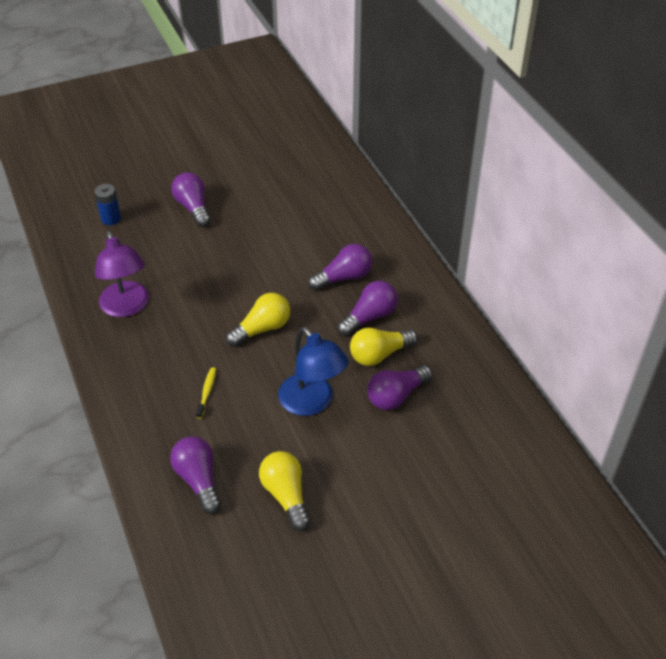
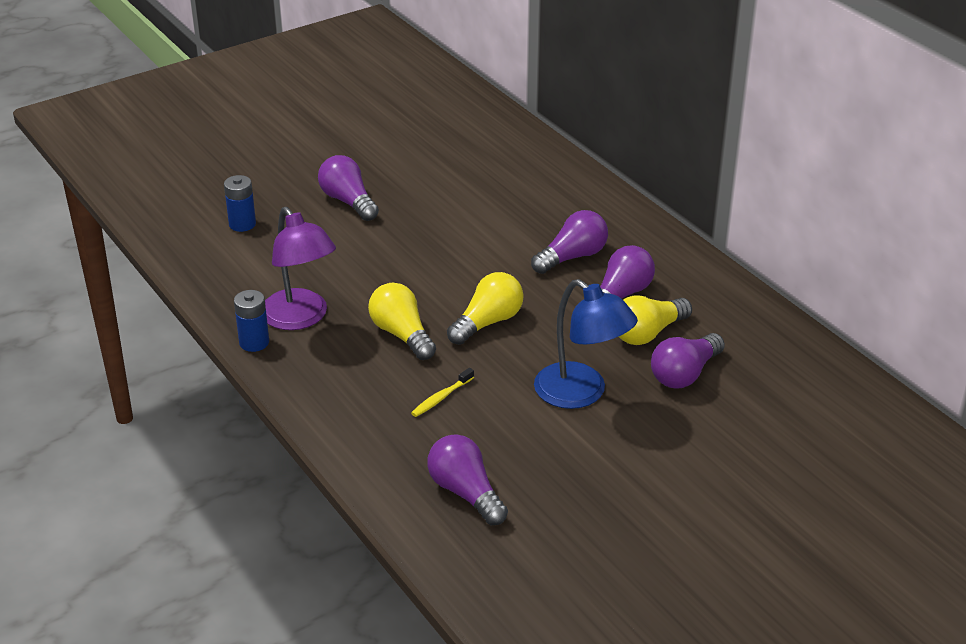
camera: 10 degrees left, 10 degrees down
(87, 324) = (254, 342): none -> blue battery
(207, 392) = (441, 398): yellow toothbrush -> yellow toothbrush turned 135 degrees counterclockwise
(286, 495) = (584, 495): yellow light bulb -> yellow light bulb (402, 334)

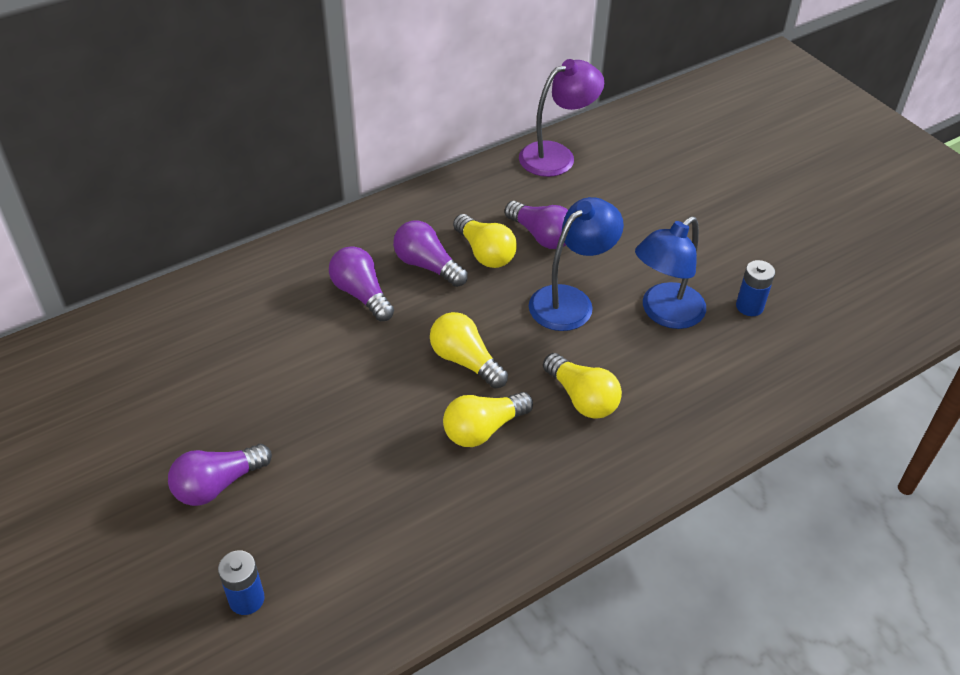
camera: 90 degrees left, 10 degrees up
(254, 342) = (495, 565): blue battery -> blue battery (749, 306)
(300, 318) = (451, 522): purple lamp -> purple lamp (557, 155)
(441, 398) = (582, 398): yellow toothbrush -> yellow light bulb
(465, 493) = (708, 382): purple light bulb -> none
(570, 466) = (664, 313): none -> blue lamp

